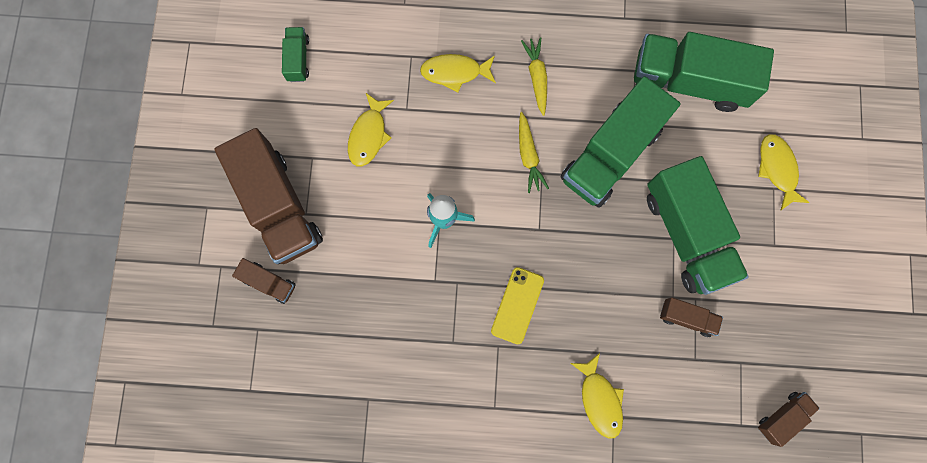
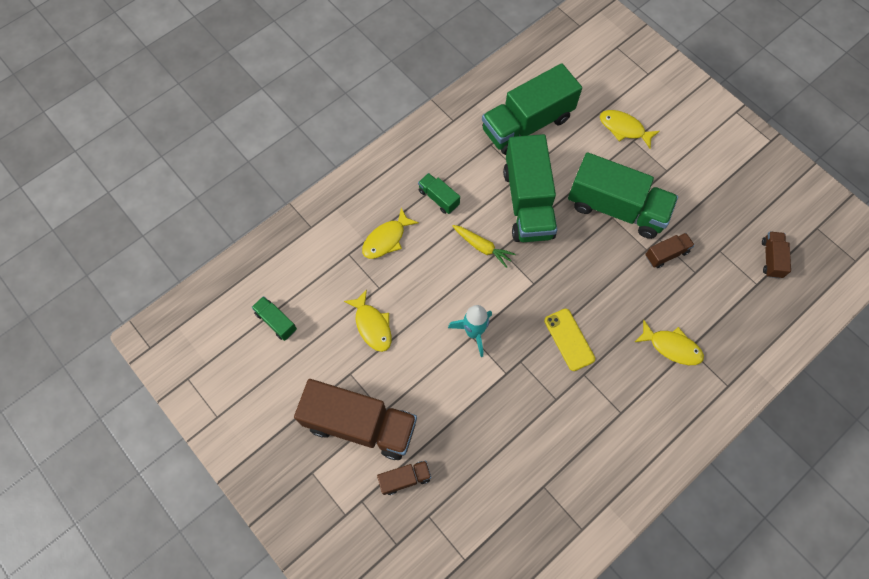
camera: 45 degrees left, 10 degrees down
(536, 77) = (438, 198): yellow carrot -> green truck

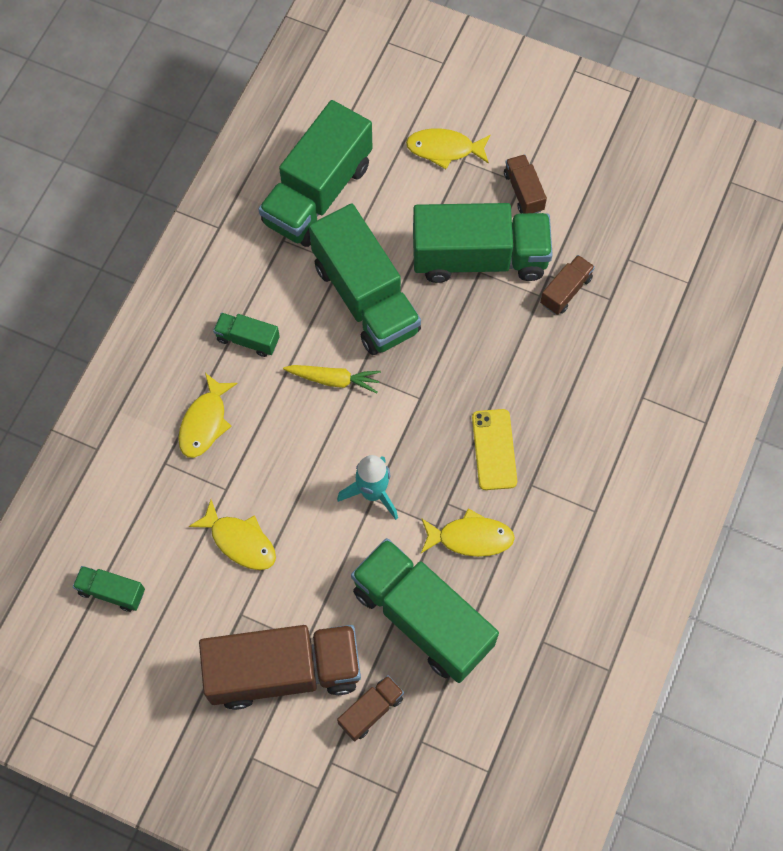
camera: 25 degrees left, 0 degrees up
(468, 431) = (422, 617): none -> green truck
(569, 339) = (494, 449): yellow phone -> yellow phone turned 45 degrees clockwise
(671, 347) = (620, 404): yellow fish -> yellow fish (470, 537)
(771, 258) = (692, 243): brown truck -> brown truck (523, 192)

